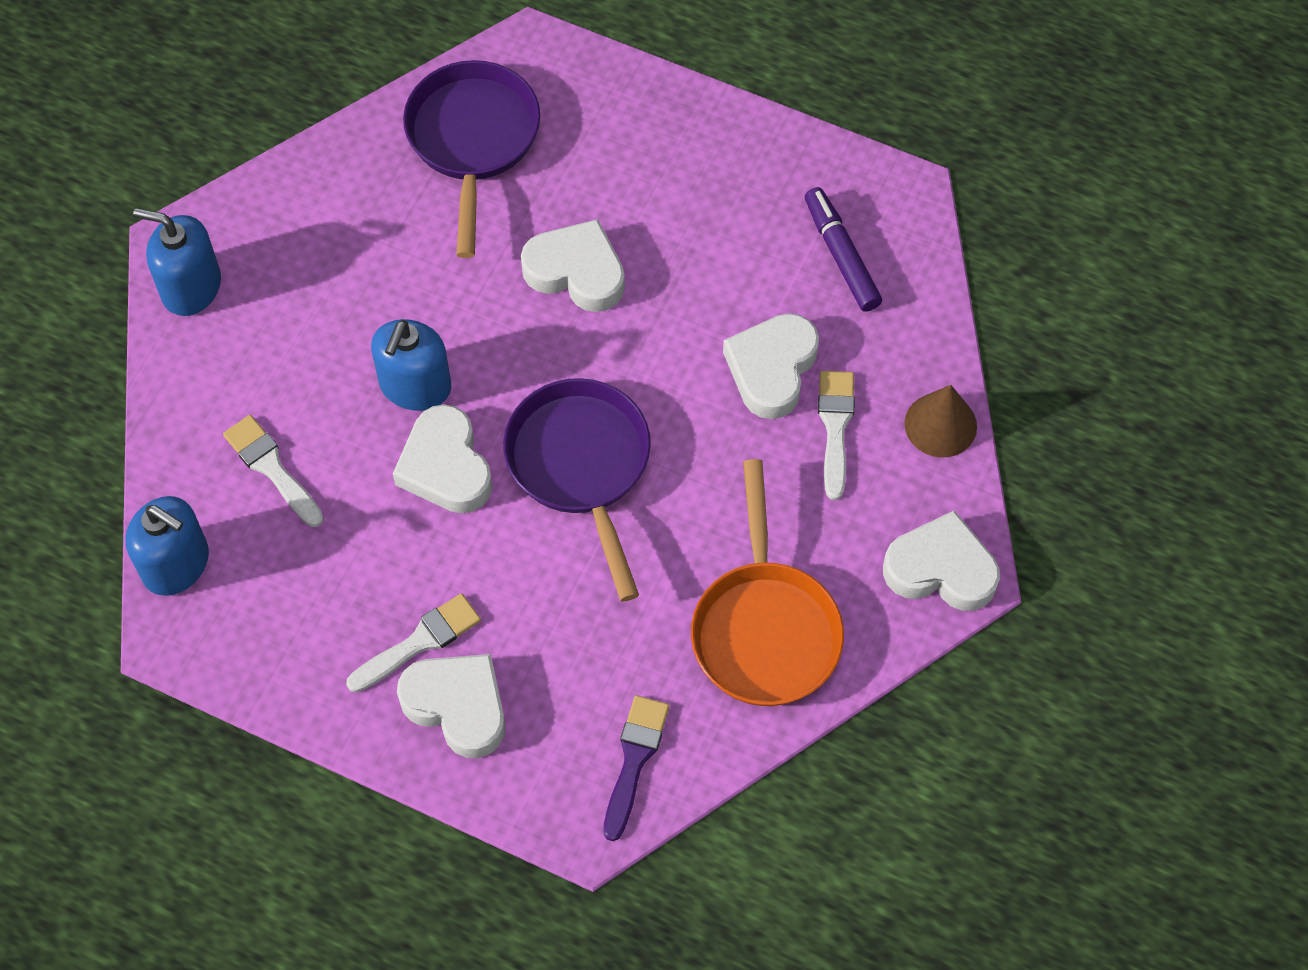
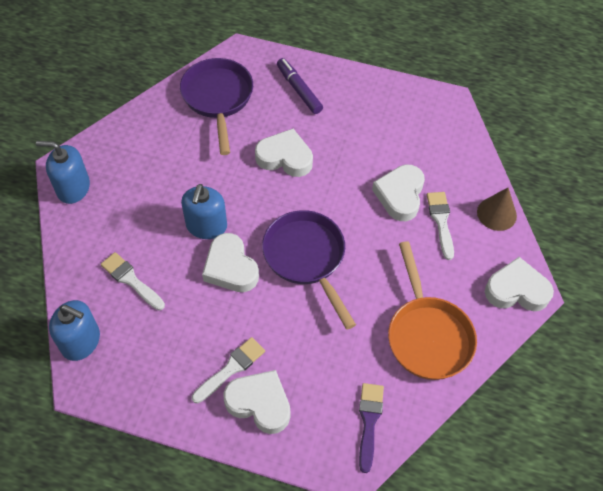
camera: 10 degrees left, 5 degrees down
(841, 255) = (423, 134): purple marker -> purple marker (299, 90)

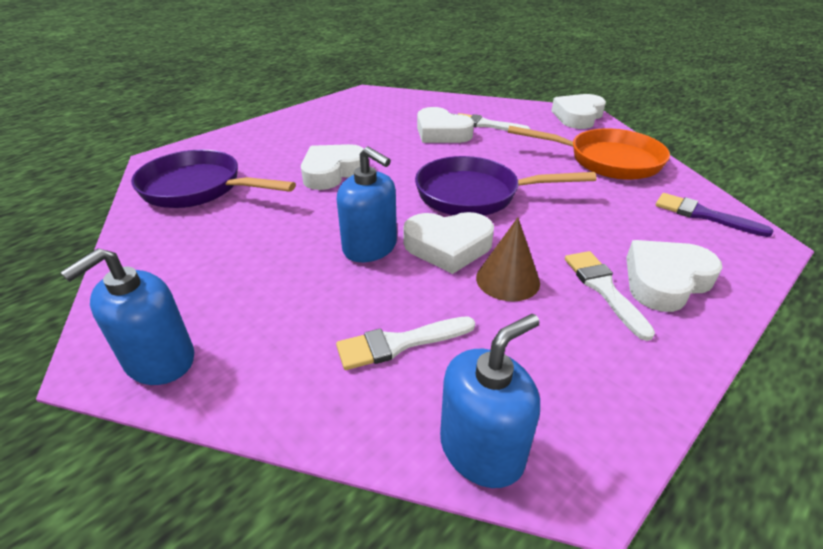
camera: 60 degrees left, 20 degrees down
(299, 90) = (260, 143): purple marker -> none
(496, 214) = (497, 105): brown cone -> brown cone (507, 280)

